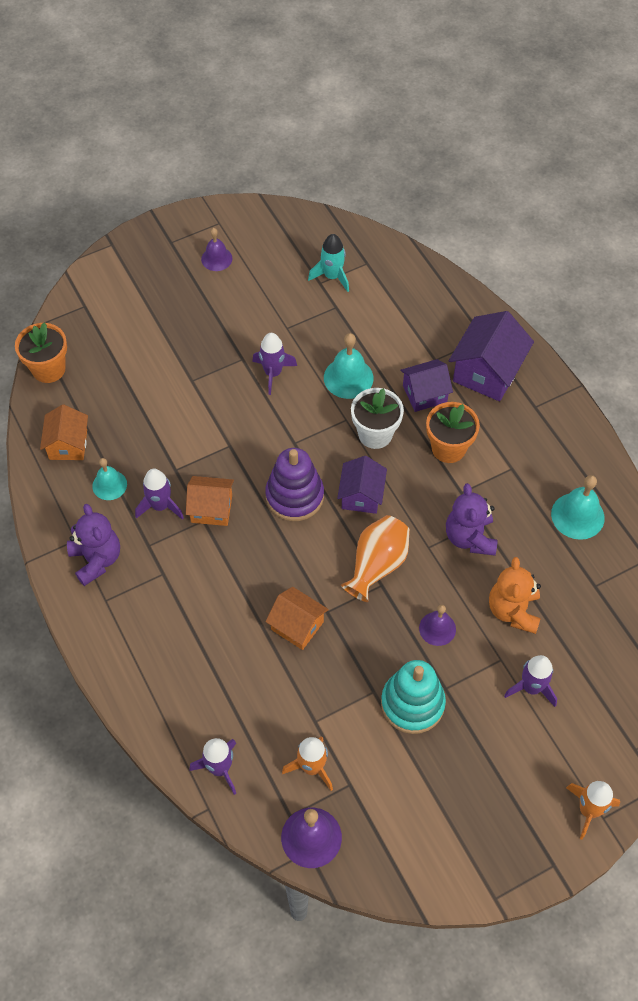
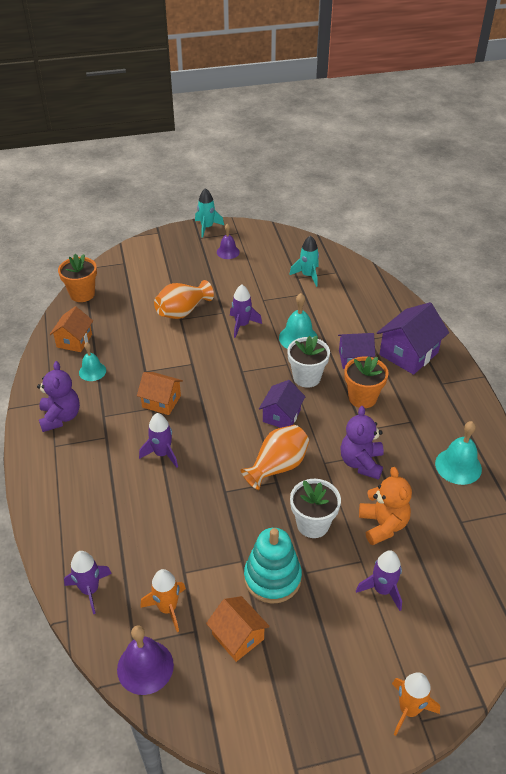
camera: 15 degrees right, 15 degrees down
(160, 506) = (124, 392): purple rocket -> purple rocket (162, 454)
(175, 222) = (207, 227): none -> turquoise rocket
(190, 368) = (182, 311): none -> orange vase
(294, 496) = (228, 406): purple stacking toy -> none
(297, 625) = (196, 496): orange house -> orange house (238, 636)
(437, 628) = (313, 524): purple bell -> white flower pot
(513, 610) = (383, 525): orange teddy bear -> orange teddy bear turned 150 degrees clockwise

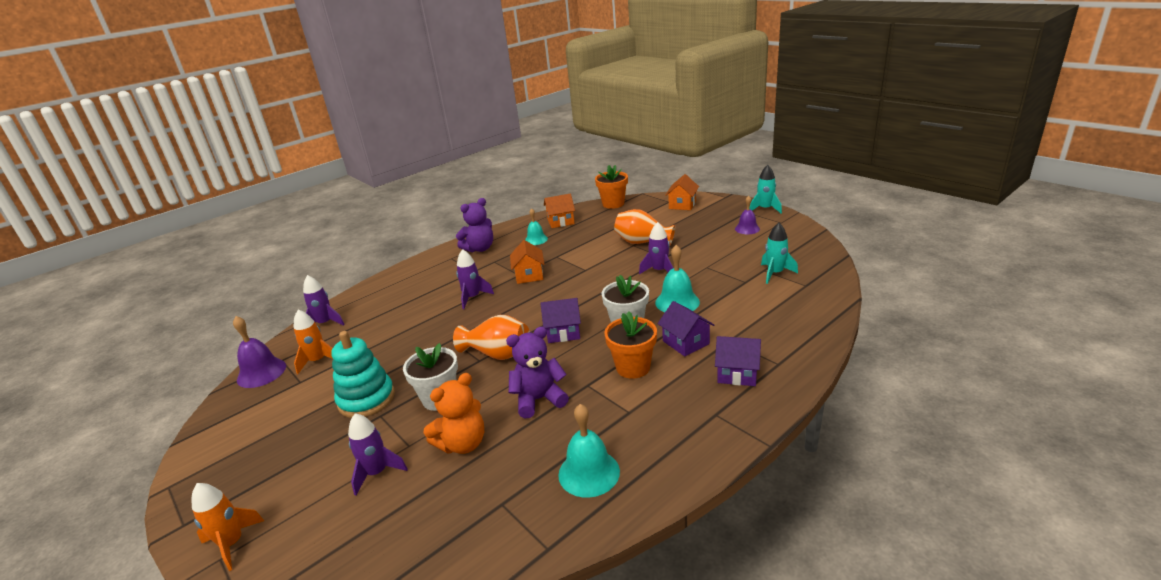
camera: 65 degrees right, 15 degrees down
(238, 636) = (298, 404): orange house -> orange house (682, 205)
(408, 354) = (737, 373): purple house -> purple house, size x0.64

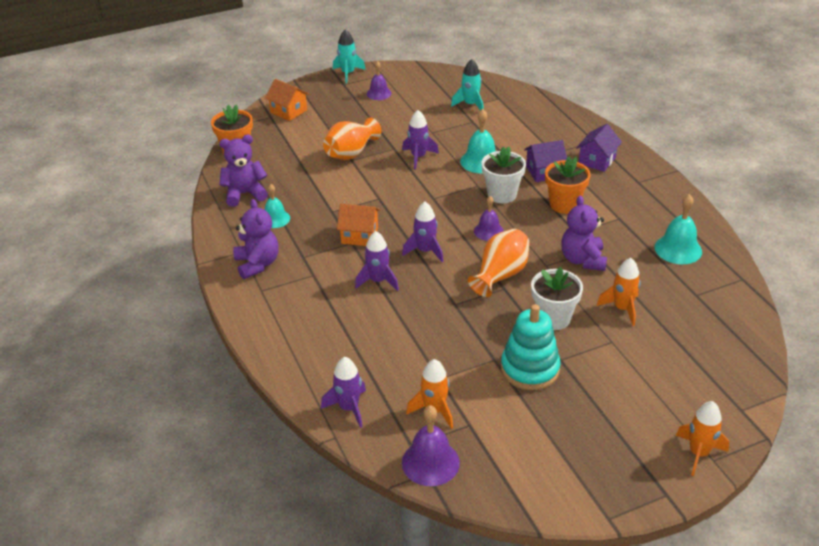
camera: 75 degrees left, 10 degrees up
(377, 473) = (640, 362): purple rocket -> purple rocket (425, 251)
(463, 444) = (622, 309): orange teddy bear -> orange rocket
(560, 221) = (245, 194): orange house -> purple teddy bear
(563, 332) = (488, 231): purple house -> purple bell

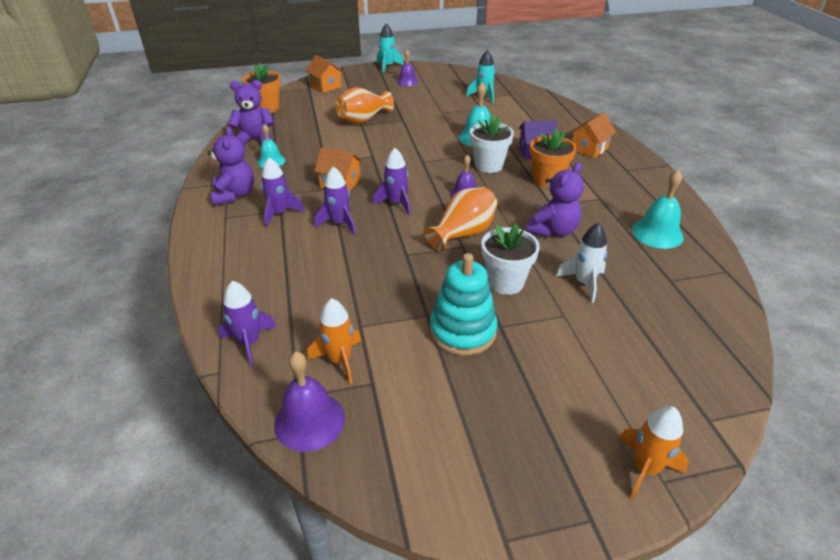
camera: 10 degrees right, 0 degrees up
(418, 157) = (422, 129): purple rocket -> purple rocket (280, 214)
(583, 260) = (552, 231): purple teddy bear -> purple teddy bear turned 150 degrees counterclockwise
(597, 160) = (589, 149): purple house -> orange house
(622, 309) = (584, 283): orange rocket -> white rocket

